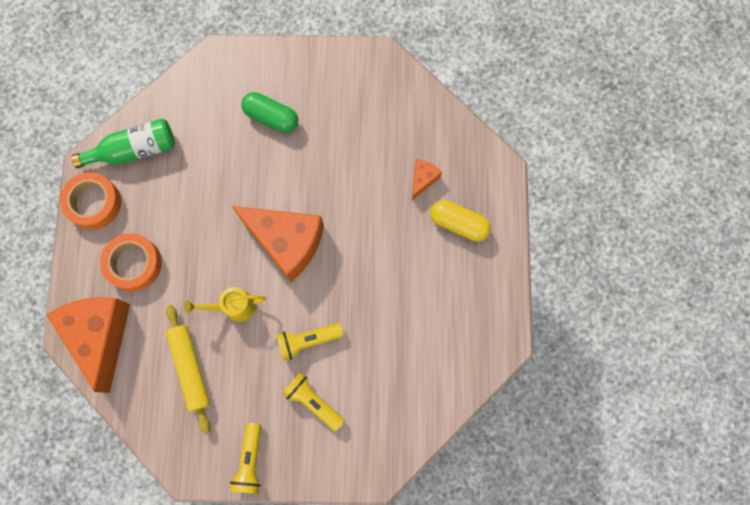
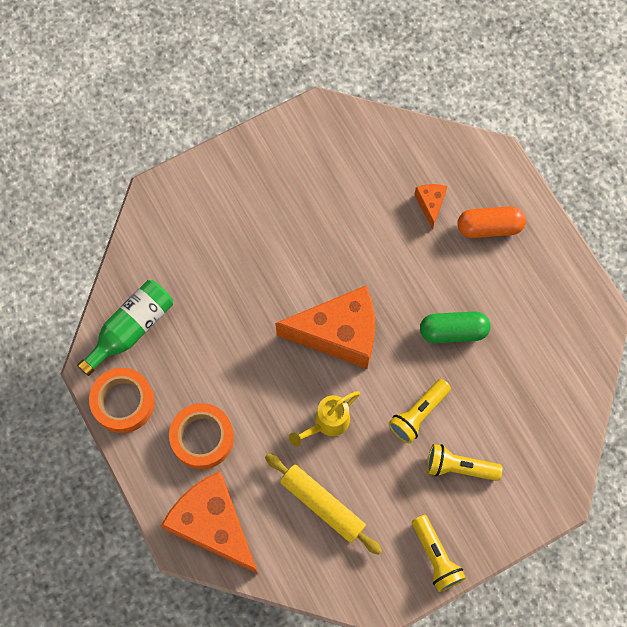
camera: 30 degrees left, 5 degrees down
(271, 117) = (248, 224): green capsule -> green capsule (453, 331)
(458, 224) = (489, 227): yellow capsule -> orange capsule

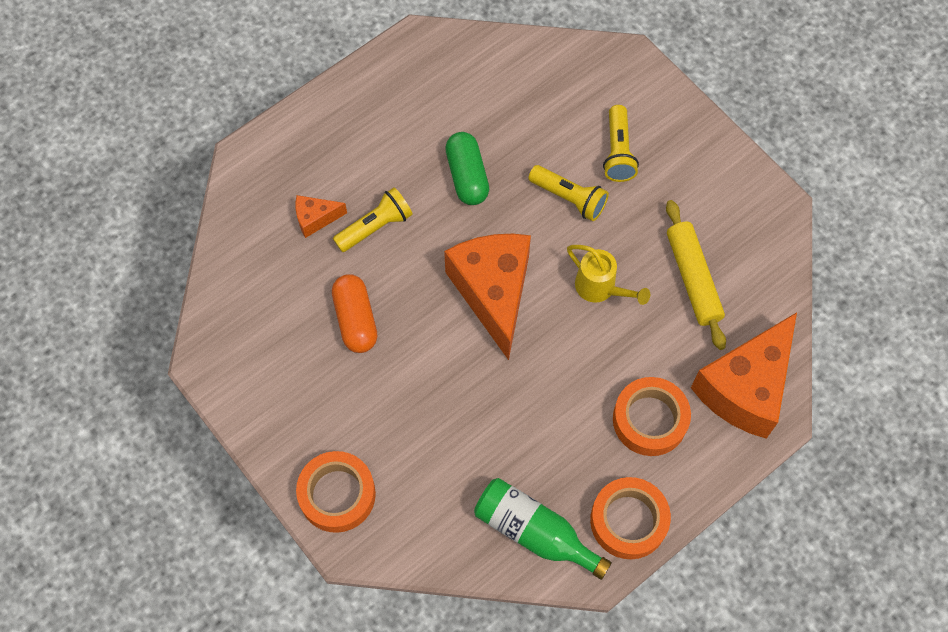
camera: 100 degrees left, 5 degrees down
(193, 192) = (337, 494): none -> orange tape
(322, 504) = (692, 278): yellow rolling pin -> yellow rolling pin turned 45 degrees counterclockwise
(435, 556) = (717, 162): yellow flashlight -> yellow flashlight (375, 227)
(489, 227) = (335, 155): orange capsule -> orange capsule (355, 320)

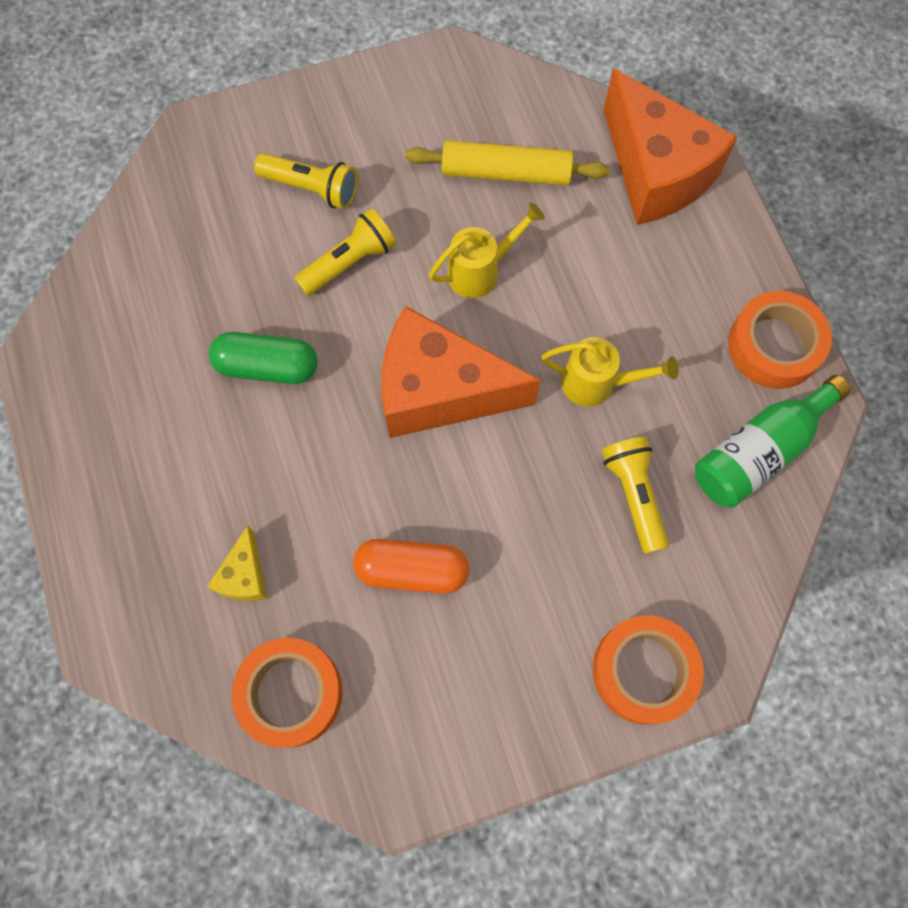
camera: 70 degrees left, 5 degrees up
(315, 219) = (244, 576): orange cheese -> yellow cheese
(375, 227) = (290, 502): yellow flashlight -> yellow flashlight (634, 495)
(542, 398) = (596, 383): none -> yellow watering can
(649, 420) = (661, 280): orange tape -> orange tape (290, 693)

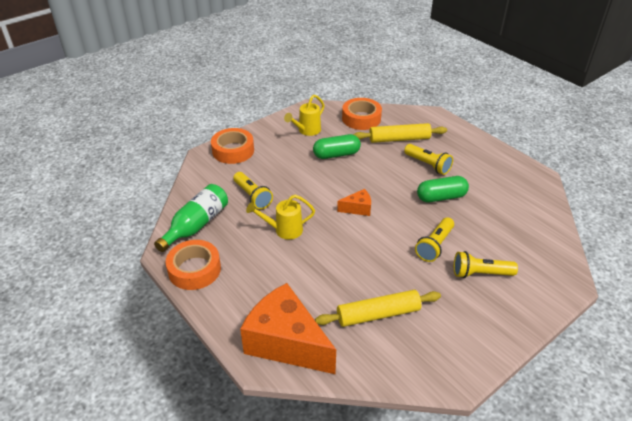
camera: 160 degrees right, 30 degrees down
(235, 465) = (428, 165): none -> yellow flashlight
(244, 576) = (399, 139): yellow cheese -> yellow rolling pin
(412, 570) = (336, 154): orange capsule -> green capsule
(439, 391) = (358, 208): orange cheese -> orange cheese, size x0.44
(480, 271) = (365, 260): yellow watering can -> yellow watering can (307, 131)

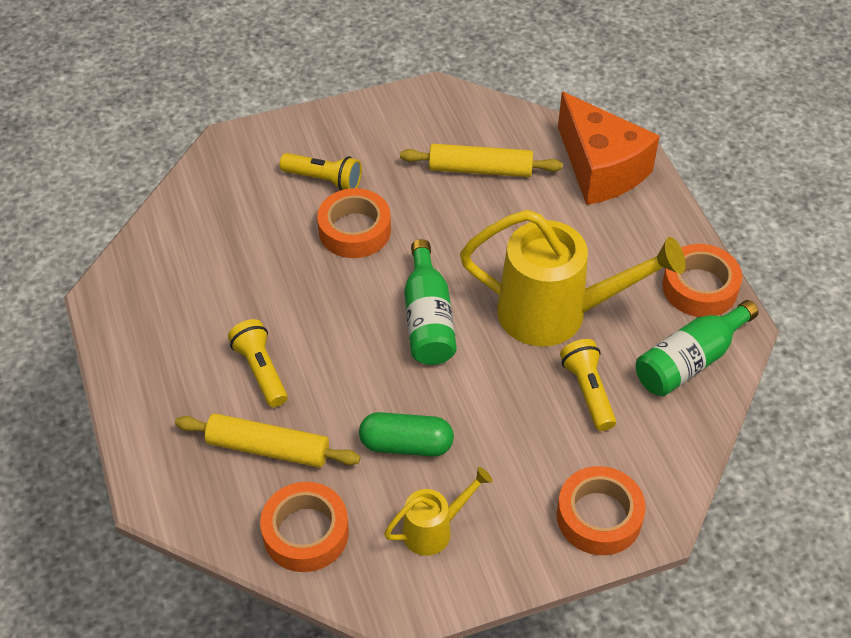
camera: 160 degrees left, 10 degrees up
(284, 230) = (556, 314): yellow watering can -> yellow watering can, size x2.03
(358, 208) = (428, 319): orange cheese -> green bottle
(434, 246) = (354, 230): yellow flashlight -> orange tape
(441, 197) = (288, 302): green capsule -> none

